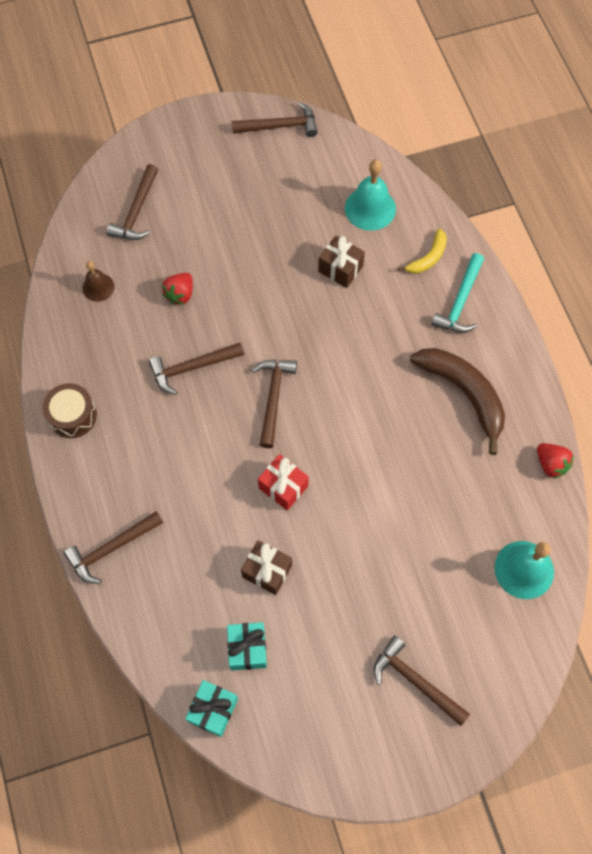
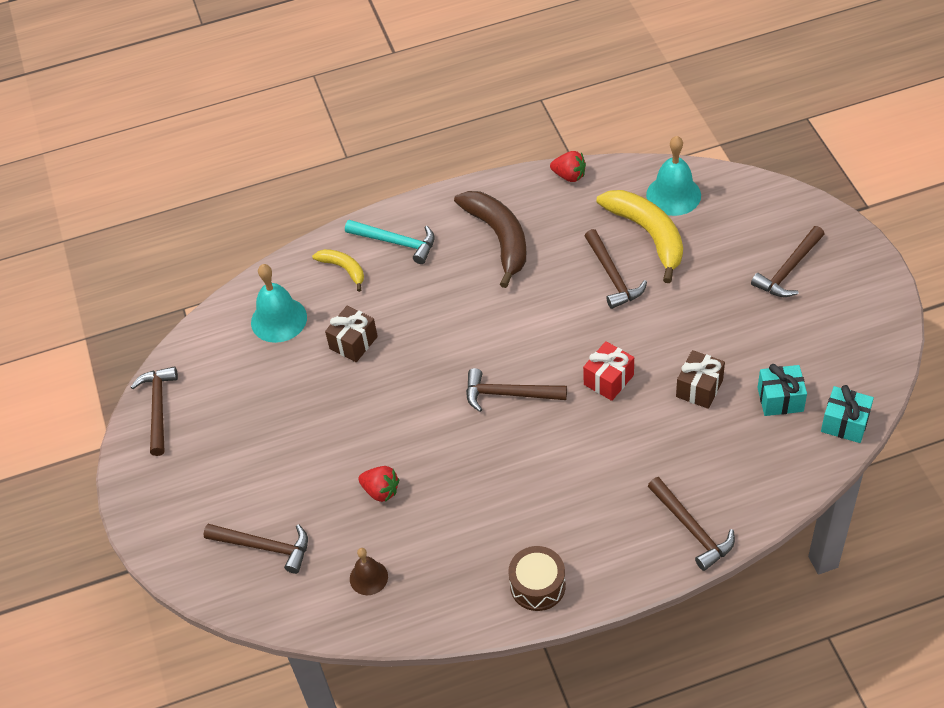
camera: 85 degrees left, 15 degrees down
(192, 368) = (474, 471): brown hammer -> brown hammer (612, 276)
(464, 394) = (499, 238): brown banana -> brown banana turned 105 degrees clockwise
(467, 539) = (648, 235): none -> yellow banana
(551, 464) = (569, 176): red strawberry -> red strawberry turned 60 degrees clockwise

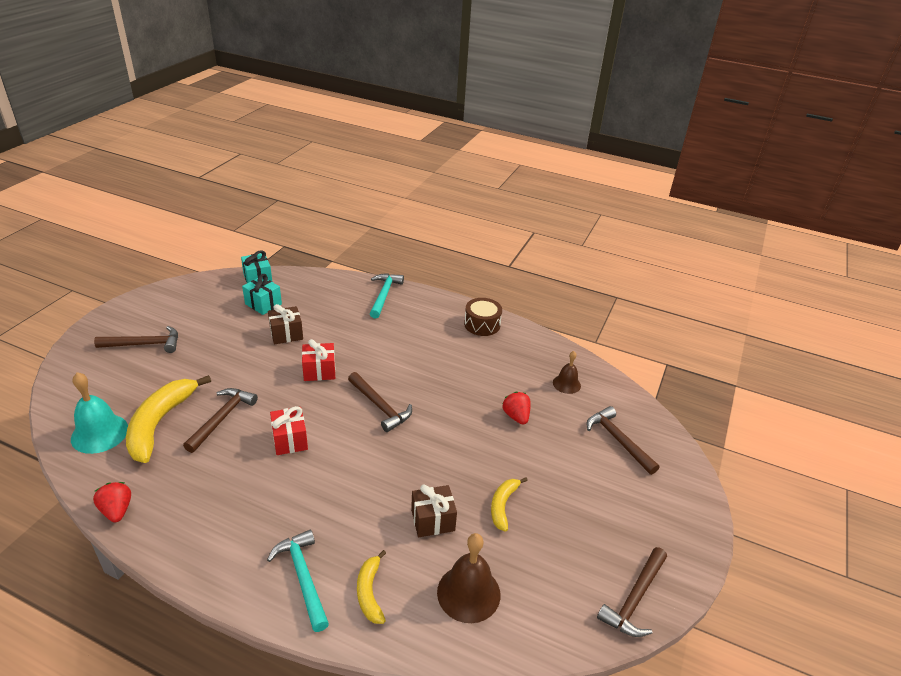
camera: 145 degrees left, 15 degrees down
(279, 319) = (468, 593): turquoise bell -> brown bell
(312, 397) = (503, 505): none -> yellow banana
(499, 238) = (236, 507): brown banana -> none
(536, 306) = (290, 440): none -> red gift
(692, 529) = (384, 295): brown hammer -> turquoise hammer

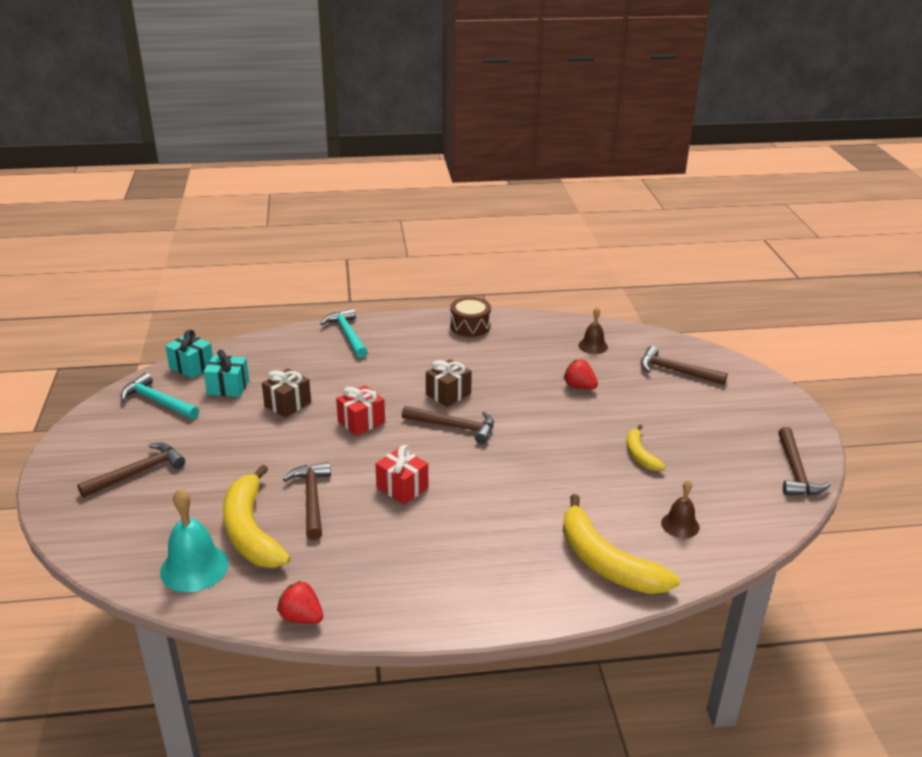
camera: 30 degrees left, 5 degrees down
(303, 577) = (540, 579): turquoise hammer -> turquoise hammer (157, 401)
(369, 592) = (605, 562): yellow banana -> yellow banana, size x1.88
(433, 520) = (597, 490): brown gift -> brown gift (448, 394)
(468, 593) = (680, 525): brown bell -> brown bell, size x0.60

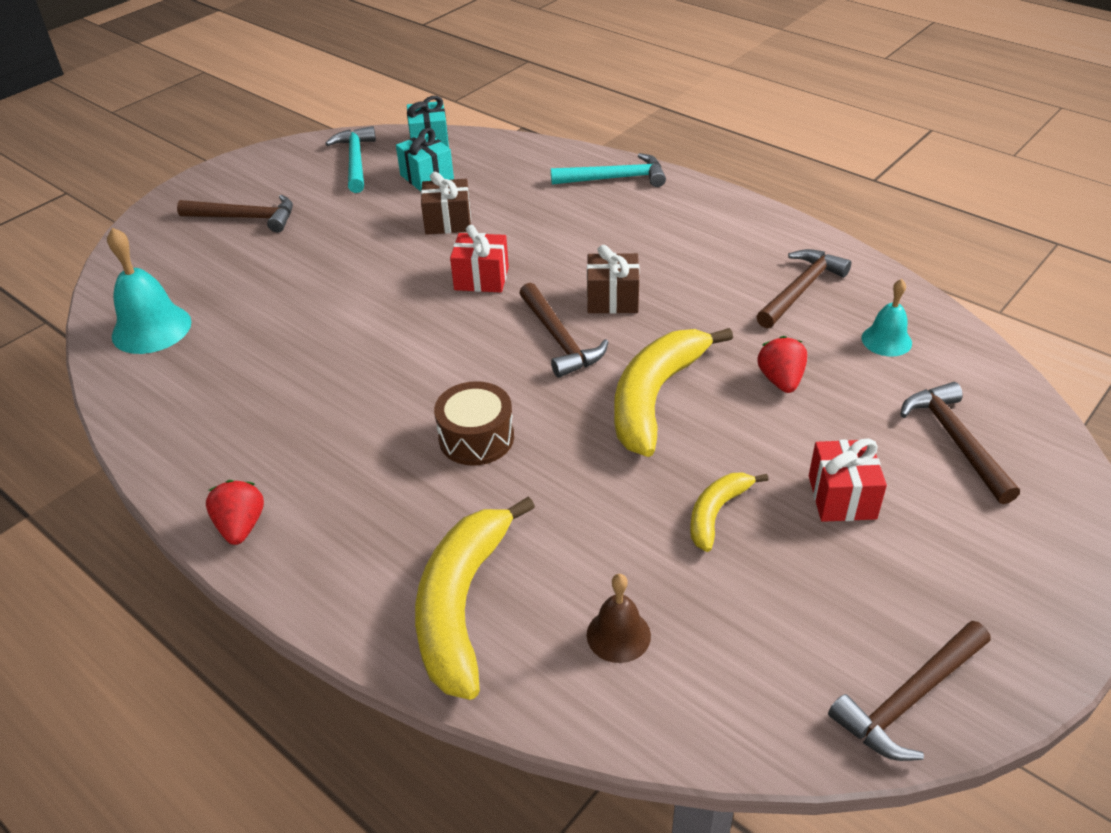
camera: 50 degrees right, 10 degrees up
(250, 531) = (234, 325): yellow banana -> yellow banana (655, 397)
(301, 617) = (143, 432): red strawberry -> red strawberry (241, 526)
(312, 499) = (321, 328): brown hammer -> brown hammer (801, 289)
(347, 334) = (615, 178): turquoise hammer -> turquoise hammer turned 60 degrees clockwise
(402, 487) = (408, 370): red gift -> red gift (842, 497)
(470, 326) = (764, 235): brown drum -> brown drum (476, 438)
(593, 346) = (886, 340): brown bell -> turquoise bell

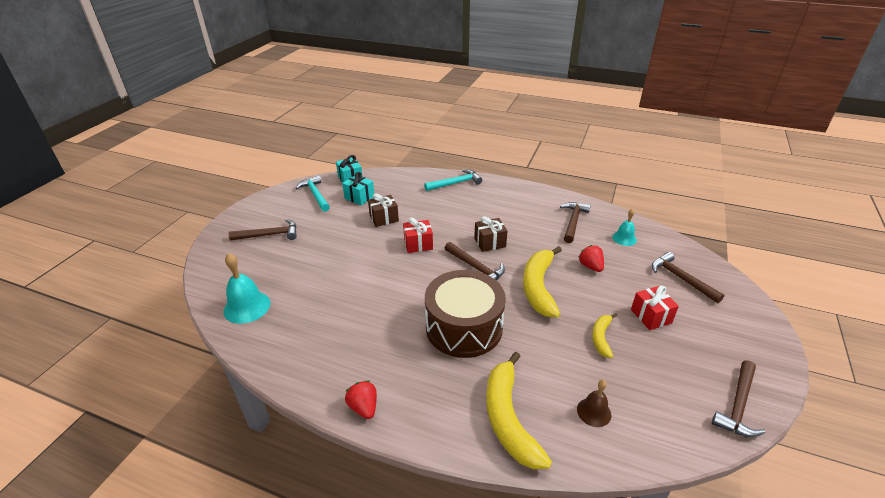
camera: 20 degrees left, 5 degrees down
(476, 438) = (464, 327): brown drum -> brown drum, size x1.90

